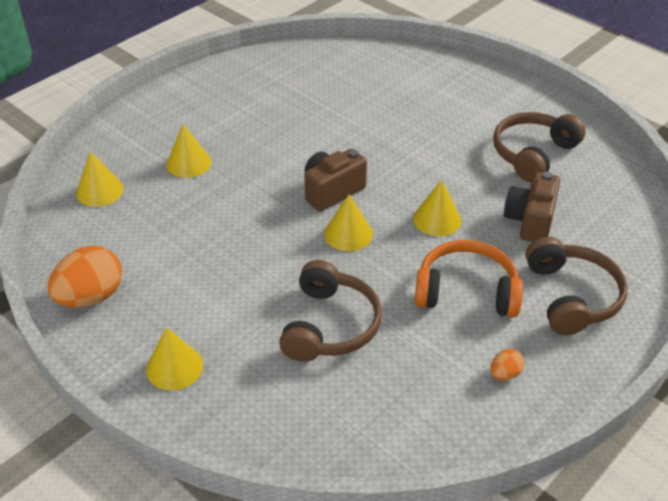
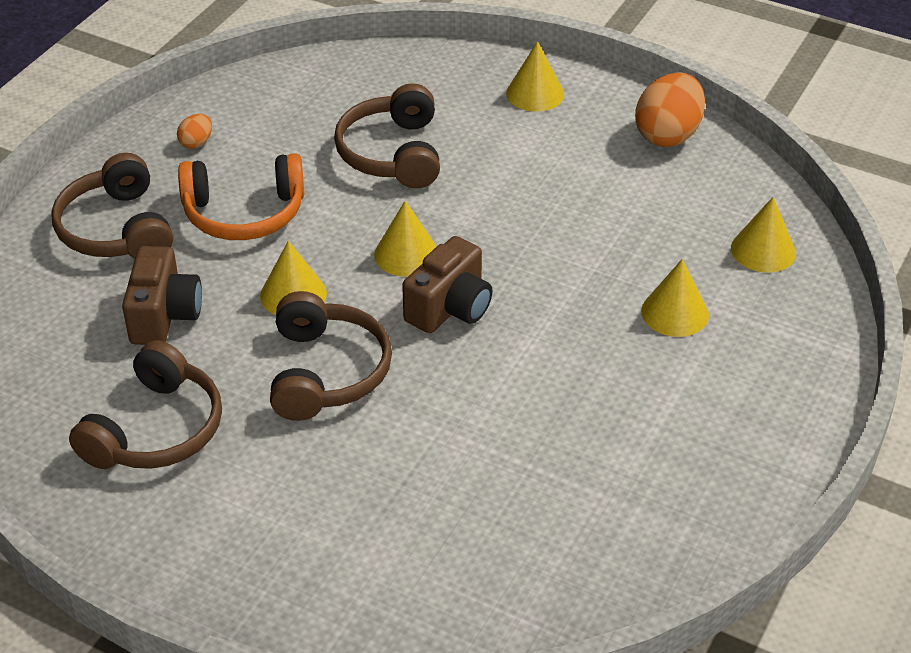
camera: 165 degrees right, 0 degrees up
(424, 167) = (326, 372): none -> brown headphones

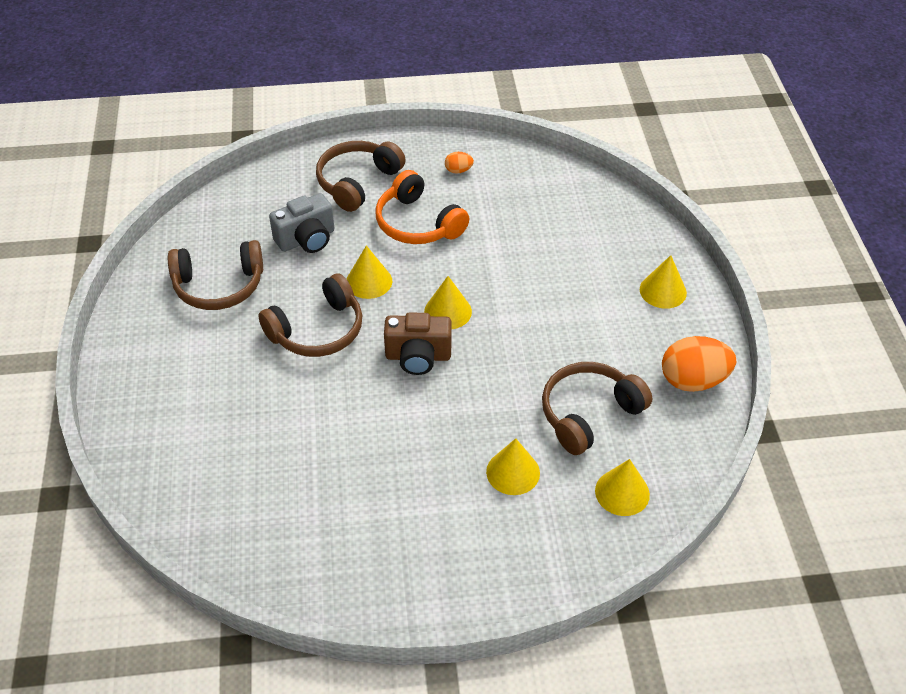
camera: 55 degrees right, 5 degrees up
(164, 316) = (307, 239): brown camera -> grey camera
(392, 153) = (533, 256): brown headphones -> brown headphones (589, 414)

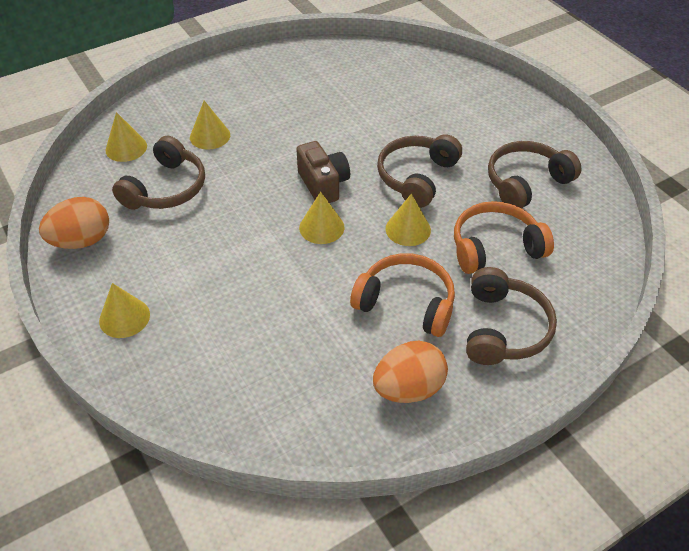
camera: 155 degrees right, 0 degrees up
(307, 239) = (495, 247): grey camera -> orange headphones
(418, 356) = (323, 184): brown camera -> brown camera turned 90 degrees clockwise
(458, 170) = (408, 388): orange egg -> orange egg, size x2.11

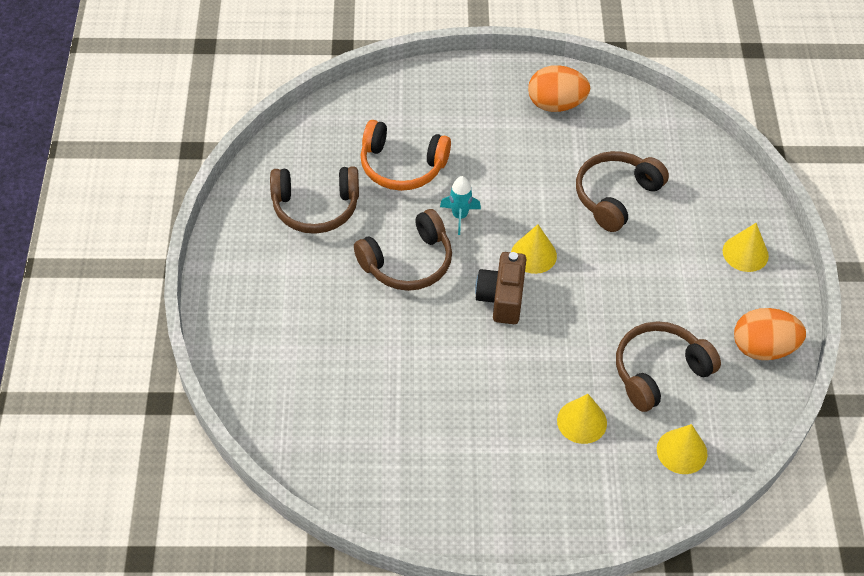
camera: 150 degrees left, 5 degrees up
(406, 303) = (511, 159): orange headphones -> none
(408, 229) = (459, 216): yellow cone -> turquoise rocket
(503, 328) = (455, 108): brown headphones -> brown headphones (615, 196)

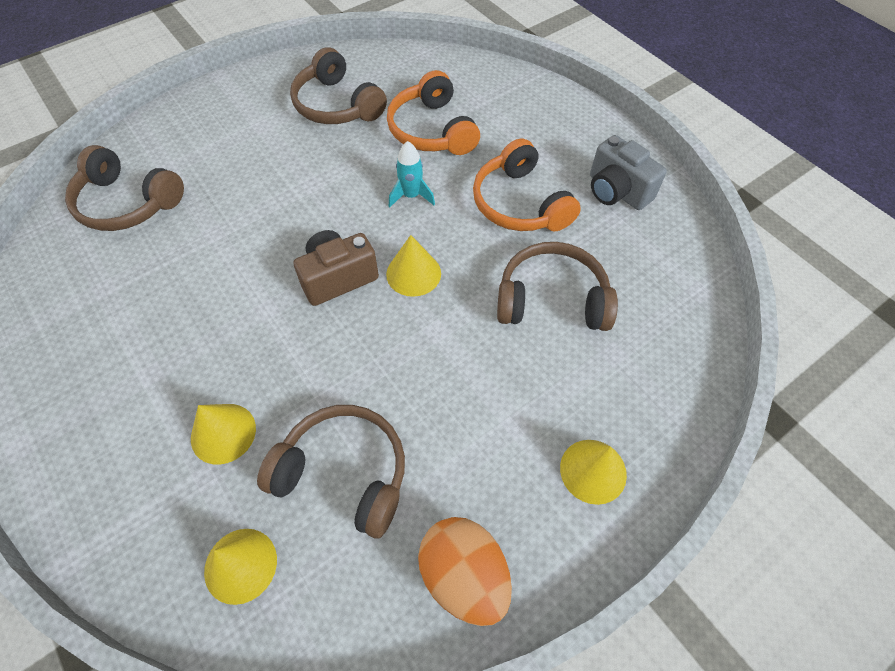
camera: 55 degrees right, 5 degrees up
(408, 262) = (326, 190): brown headphones -> brown headphones (127, 203)
(521, 161) = (520, 203): none -> orange headphones
(556, 104) = (616, 191): orange egg -> grey camera

